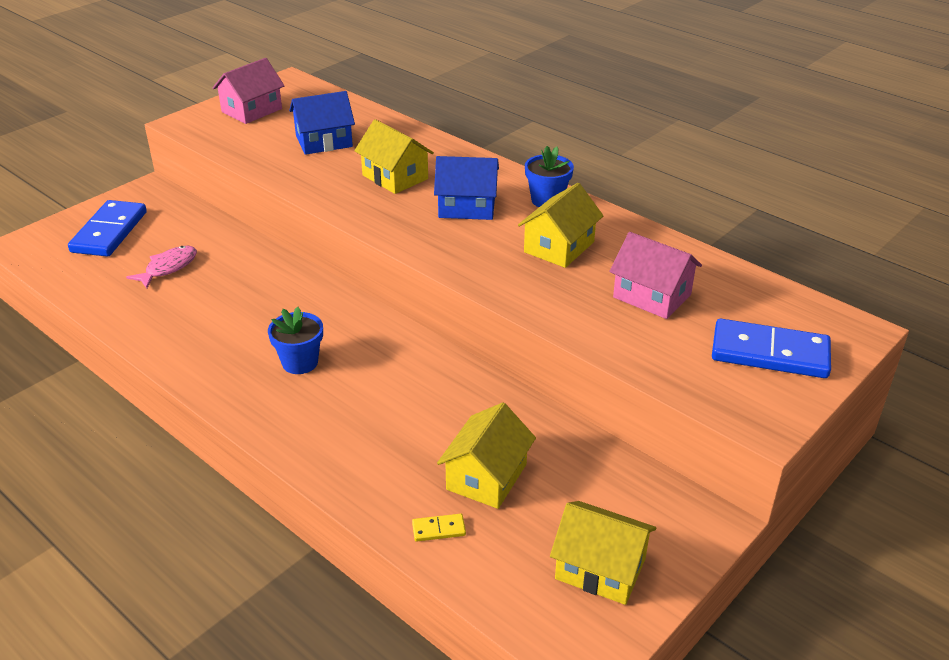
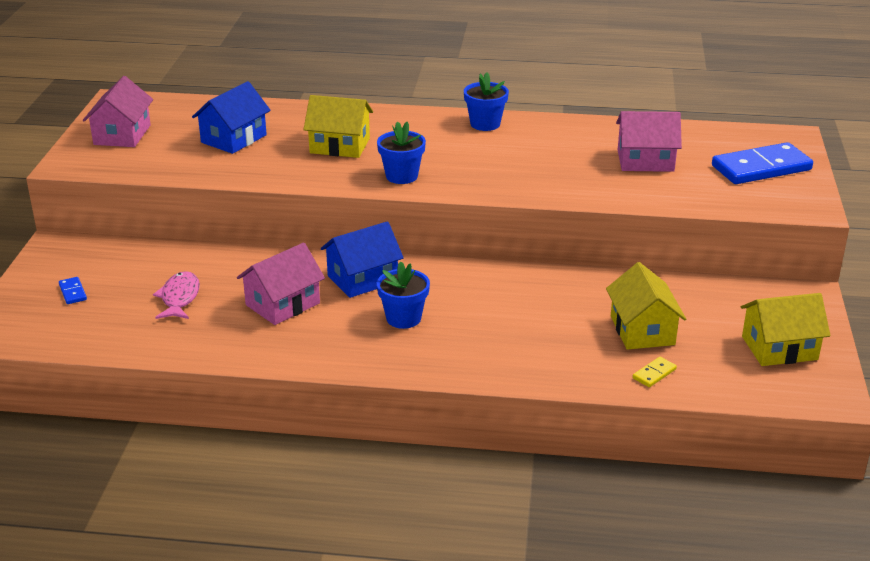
camera: 35 degrees left, 5 degrees down
(109, 232) = (73, 292): blue domino -> blue domino, size x0.42
(229, 306) = (282, 304): none -> pink house
(405, 225) = (401, 176): none -> blue flower pot
(467, 207) = (431, 148): blue house -> blue house (362, 279)
(559, 247) = (539, 152): yellow house -> none

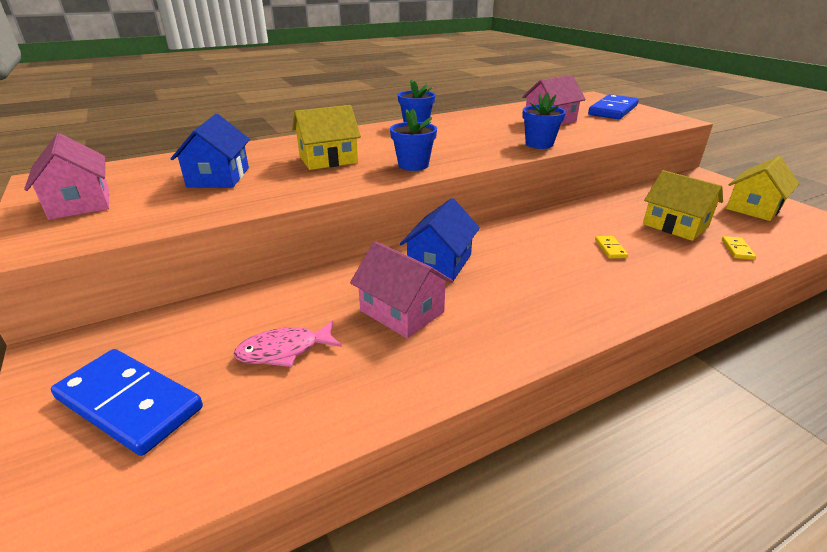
camera: 35 degrees left, 0 degrees up
(73, 292) = (129, 403): blue domino -> blue domino, size x2.40
(179, 298) = (284, 350): pink fish -> pink fish turned 75 degrees counterclockwise
(282, 304) = (402, 311): pink house -> pink house turned 60 degrees counterclockwise
(403, 318) = (520, 281): blue flower pot -> blue flower pot (539, 144)
(530, 325) = (610, 249): none -> yellow domino

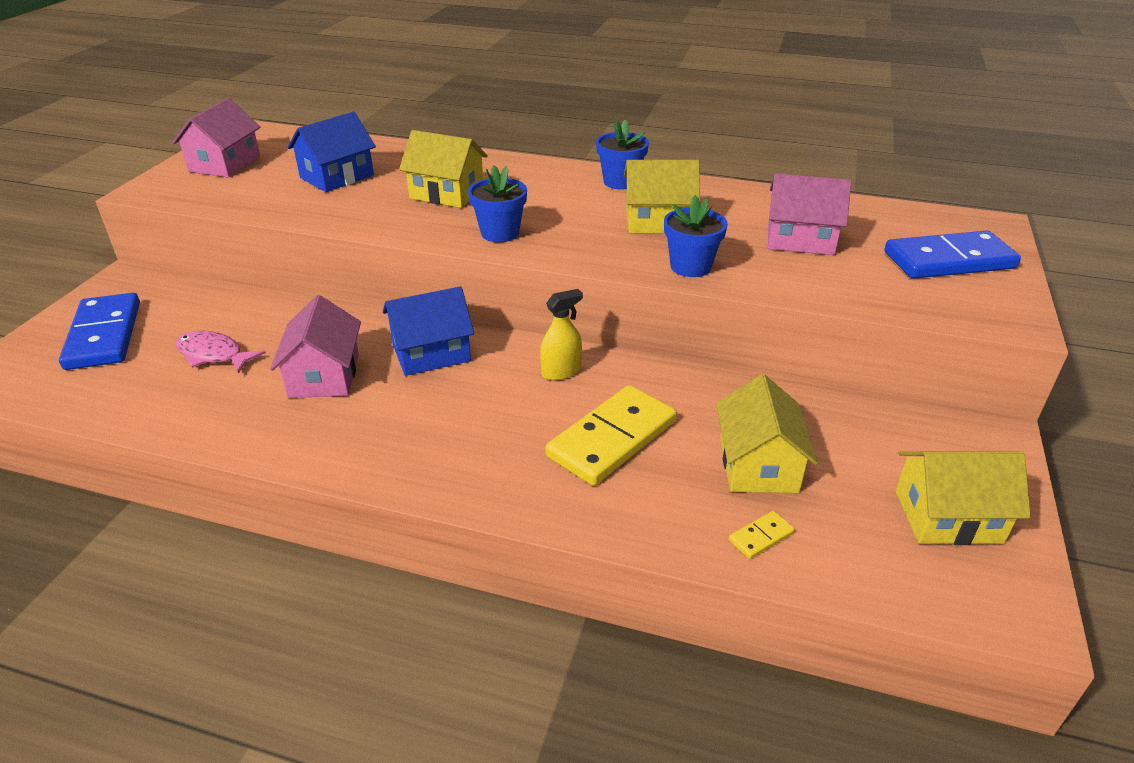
camera: 45 degrees right, 5 degrees up
(477, 133) = (658, 221): none -> yellow house
(524, 235) = (561, 371): none -> yellow spray bottle
(610, 249) = (612, 438): yellow domino -> yellow domino, size x2.40

